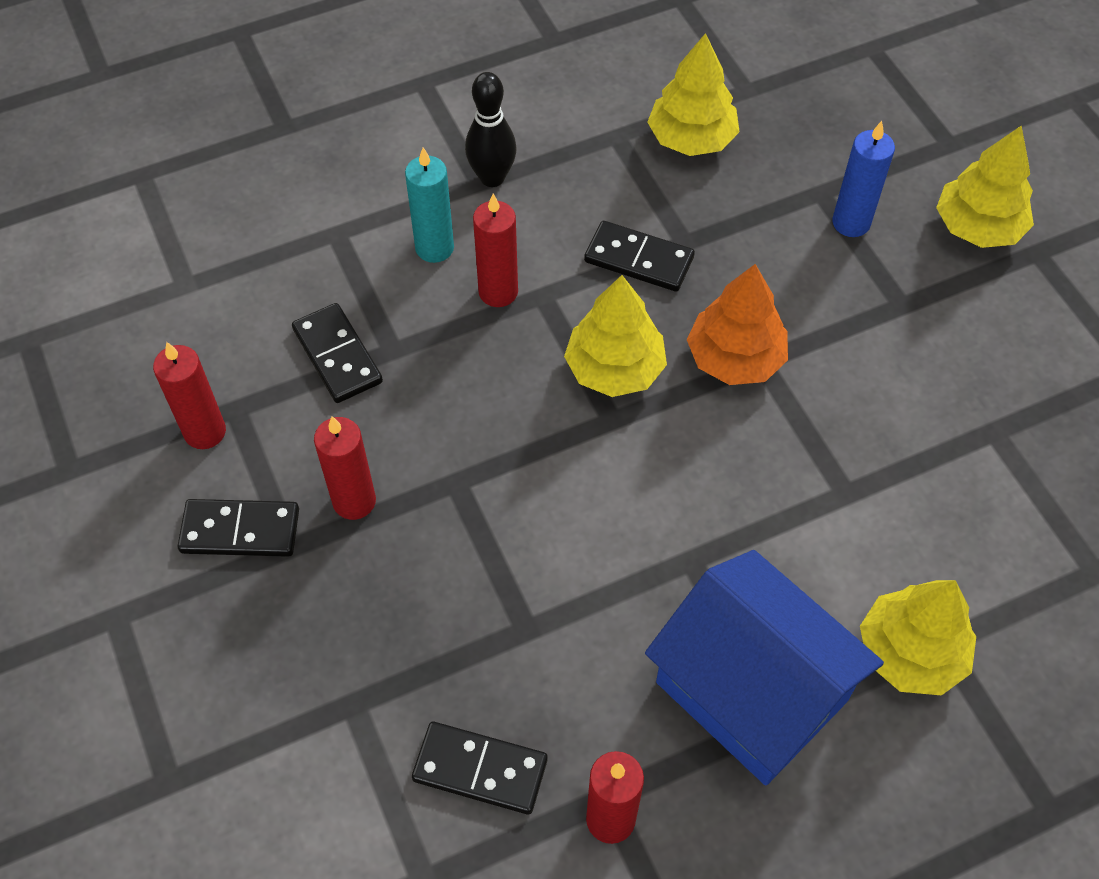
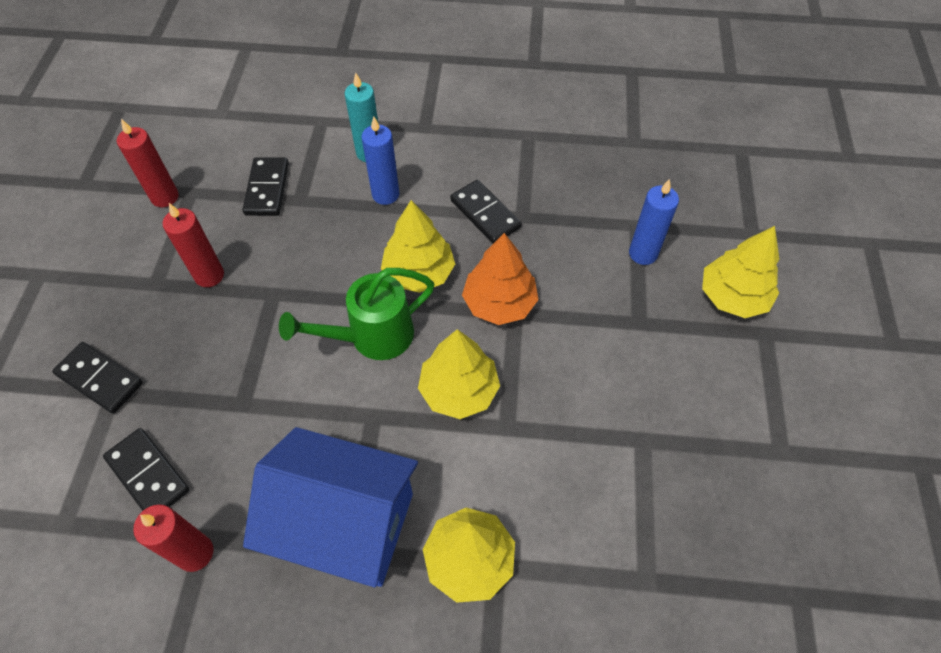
camera: 30 degrees right, 0 degrees up
(240, 530) = (138, 260): black domino -> black domino (100, 379)
(492, 177) = (434, 127): black bowling pin -> none
(498, 292) = (385, 194): red candle -> blue candle
(619, 471) = (372, 337): none -> green watering can
(691, 138) = (575, 156): yellow tree -> yellow tree (459, 390)
(751, 691) = (345, 523): blue house -> blue house turned 60 degrees counterclockwise

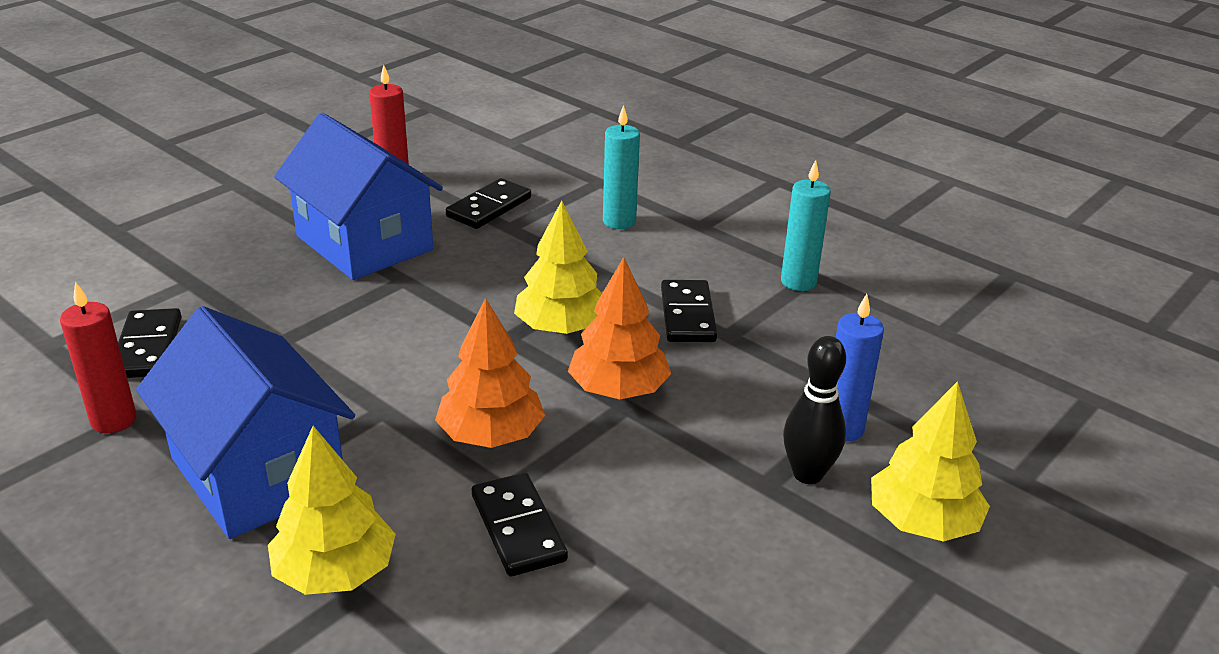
camera: 35 degrees right, 25 degrees down
(100, 379) = (193, 268): black domino -> black domino (518, 528)
(209, 275) = (364, 243): red candle -> blue house
(372, 337) = (455, 352): green watering can -> none
(385, 194) = (598, 257): blue candle -> none
(459, 390) = (491, 435): yellow tree -> orange tree
(524, 146) = (798, 282): none -> turquoise candle
(653, 300) = (807, 474): none -> black bowling pin

